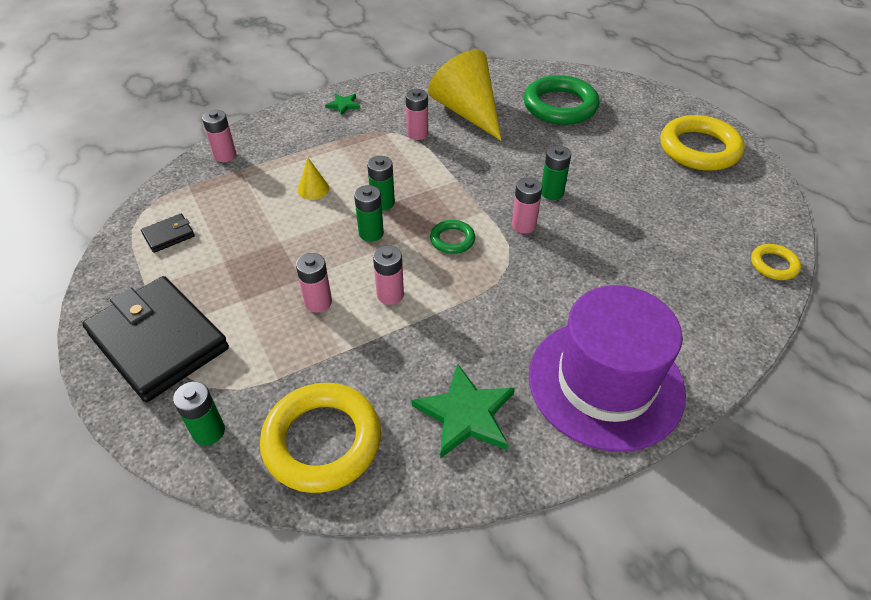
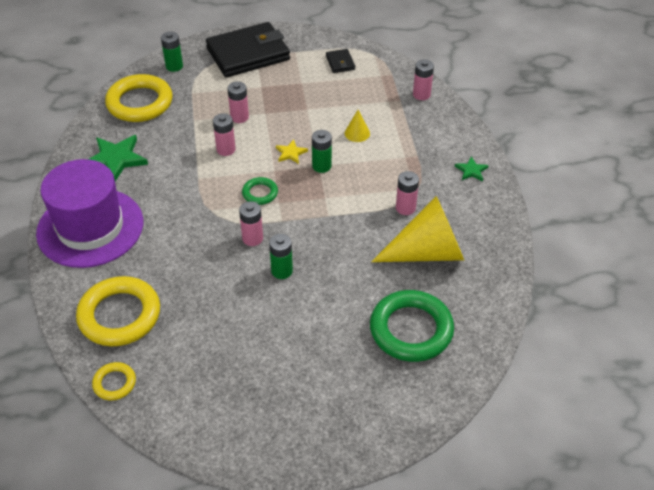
camera: 110 degrees right, 0 degrees up
(371, 233) = (291, 153): green battery -> yellow star
(699, 149) = (287, 418): yellow ring -> yellow ring (119, 315)

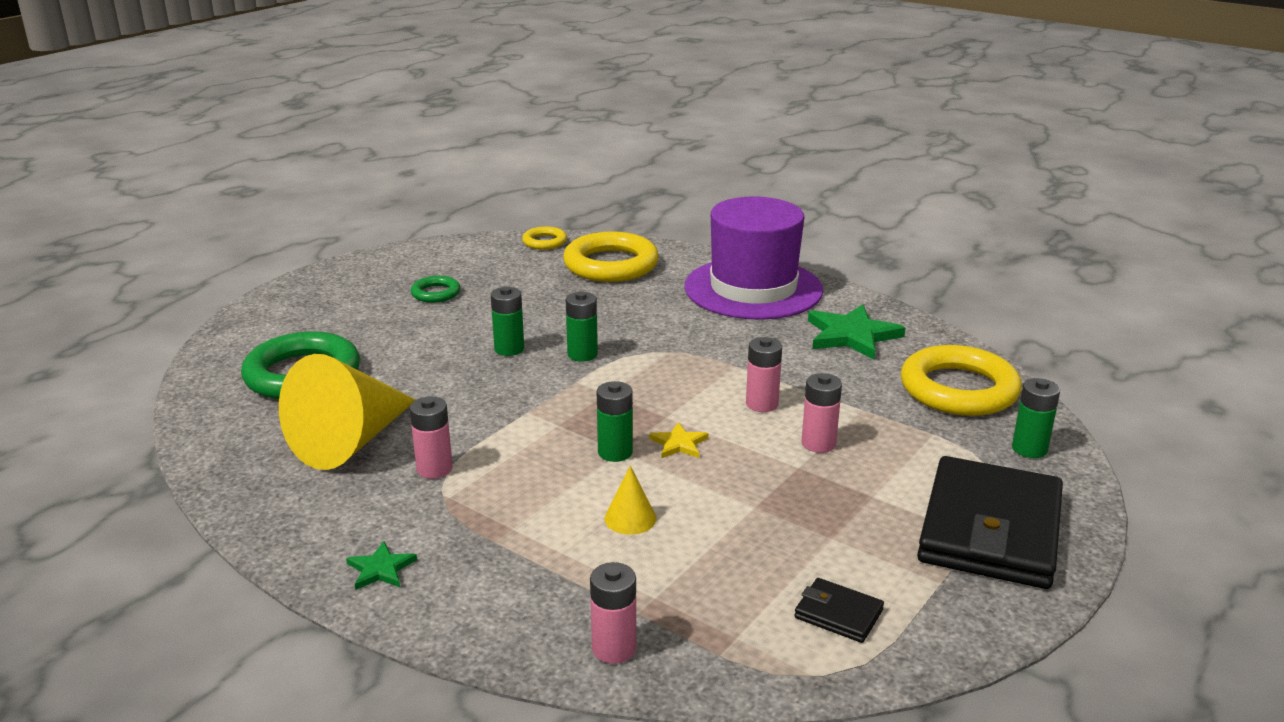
camera: 135 degrees right, 20 degrees down
(252, 238) = (582, 354): pink battery -> green battery
(260, 193) = (643, 389): green ring -> green ring (436, 293)

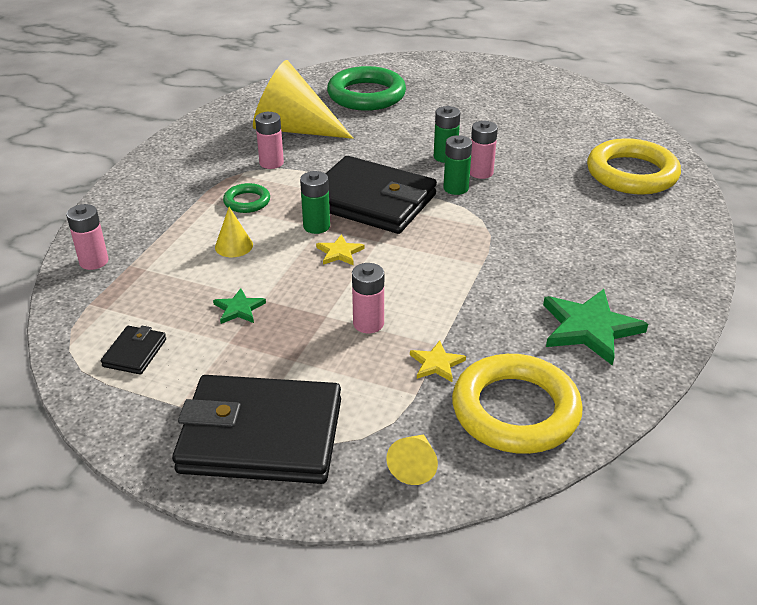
camera: 75 degrees right, 10 degrees up
(381, 569) = (162, 169): green star -> green star (239, 309)
(436, 293) = (514, 111): green ring -> green ring (247, 202)
(544, 242) = (649, 135): yellow ring -> none
(578, 408) = (371, 201): none -> black wallet
(753, 289) = (648, 256): purple hat -> none
(762, 404) = (421, 286): pink battery -> pink battery (481, 172)
(890, 416) = (436, 363): none -> yellow star
(1029, 449) = (414, 466): green battery -> yellow cone

